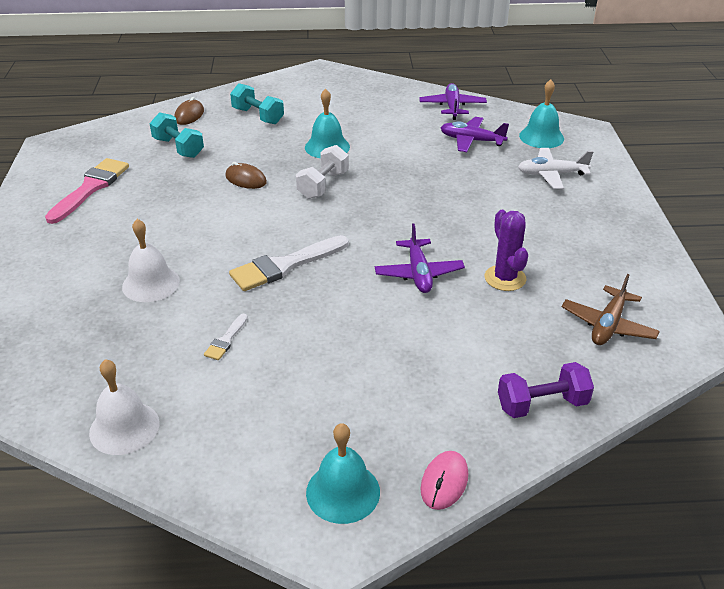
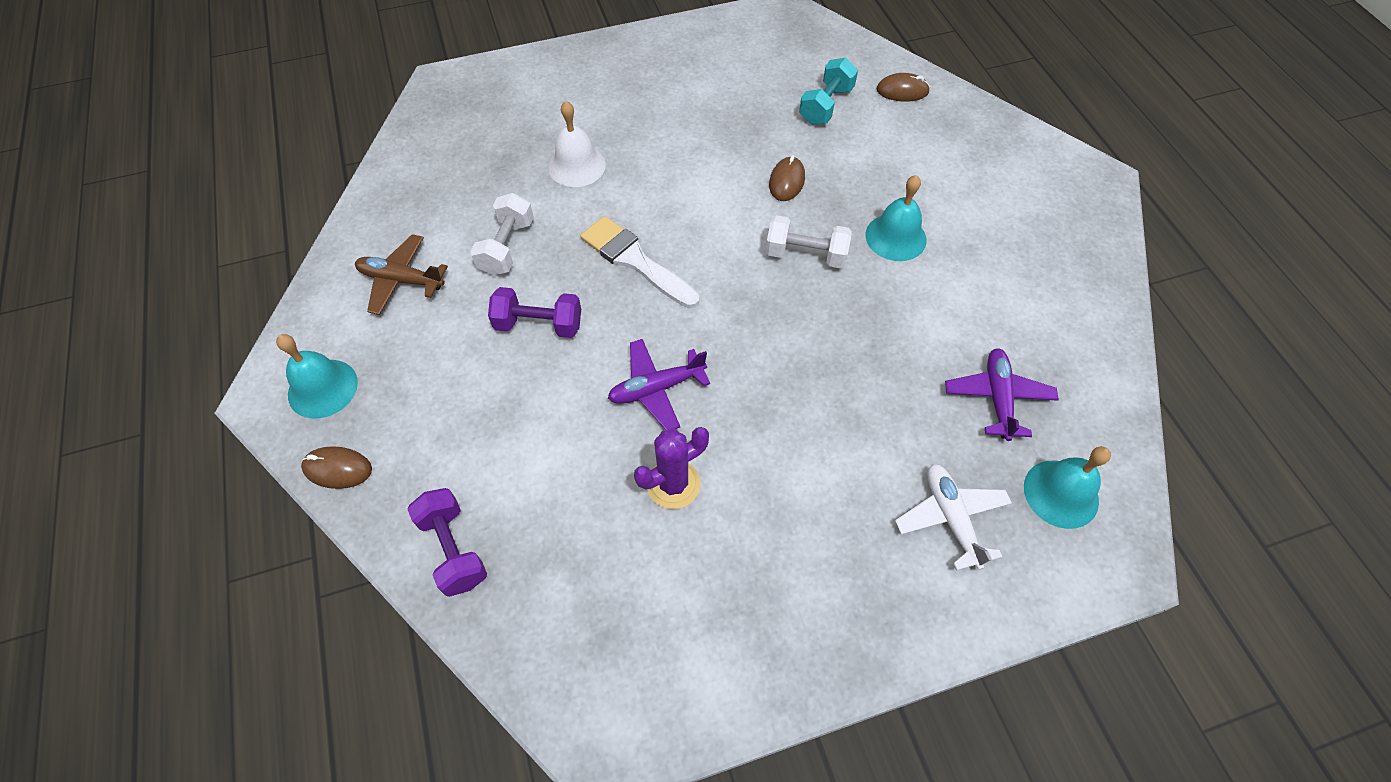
camera: 75 degrees right, 20 degrees up
(90, 188) = (717, 68): pink brush -> none
(124, 427) = (385, 214): white bell -> none
(226, 339) = (507, 247): white brush -> white dumbbell
(258, 116) = (935, 151): turquoise dumbbell -> none
(328, 329) = (539, 324): none -> purple dumbbell
(444, 482) = (338, 469): pink mouse -> brown mouse
(452, 107) = (1087, 357): purple plane -> none
(608, 325) = (608, 618): brown plane -> brown plane (401, 280)

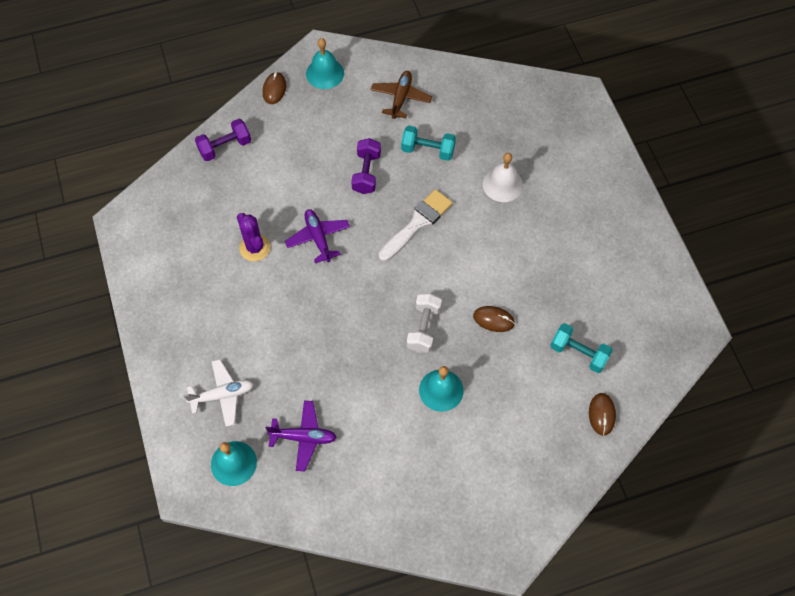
camera: 90 degrees right, 5 degrees up
(507, 247) = (428, 150): white dumbbell -> turquoise dumbbell

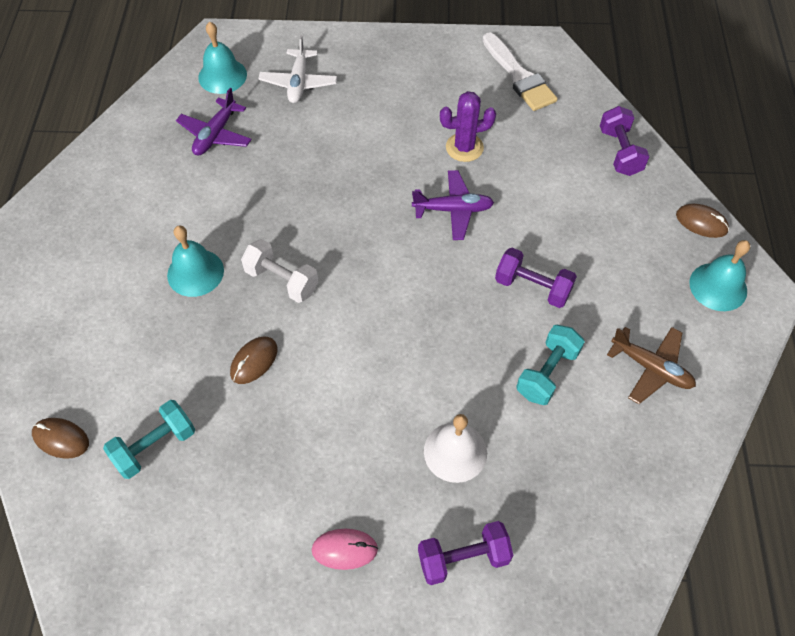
camera: 110 degrees right, 5 degrees down
(417, 224) = (432, 321): white brush -> white brush (518, 76)
(563, 163) = (463, 558): none -> purple dumbbell
(587, 222) = (344, 549): none -> pink mouse

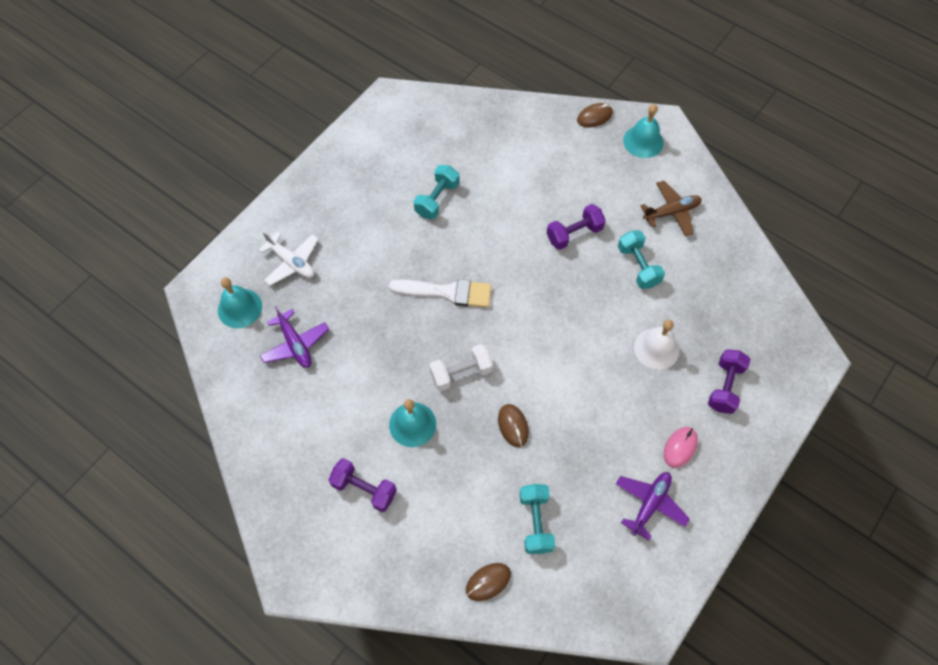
camera: 55 degrees left, 5 degrees up
(453, 210) = (482, 238): purple plane -> purple plane (649, 504)
(464, 147) = (437, 199): purple cactus -> turquoise dumbbell
(518, 76) = (402, 129): white brush -> white brush (446, 292)
(620, 152) = (511, 119): purple dumbbell -> purple dumbbell (364, 489)

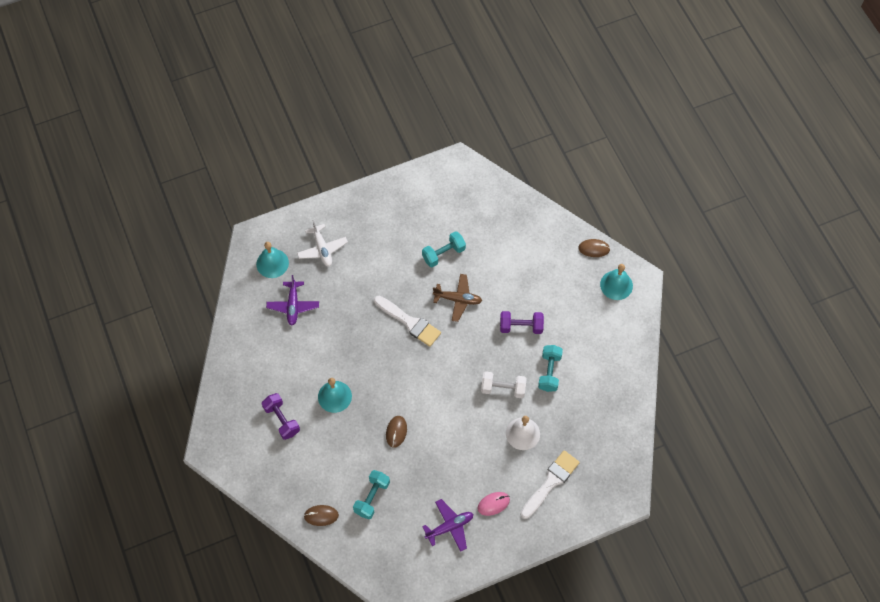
camera: 30 degrees right, 0 degrees up
(461, 373) = (385, 380): white dumbbell -> white dumbbell (503, 389)
(671, 212) = (599, 347): brown plane -> brown plane (458, 299)
(724, 386) = (550, 482): purple dumbbell -> white brush

